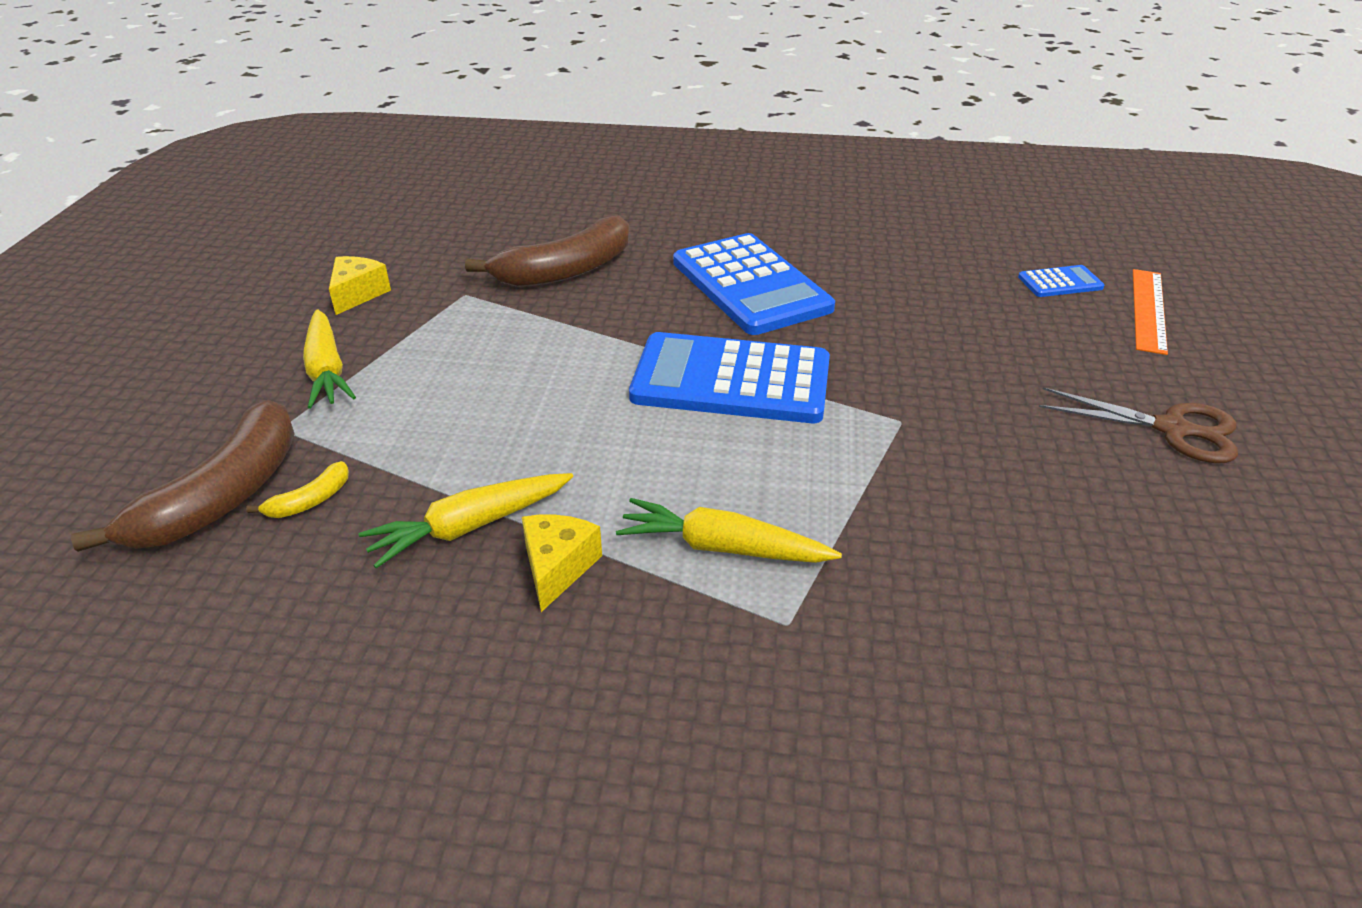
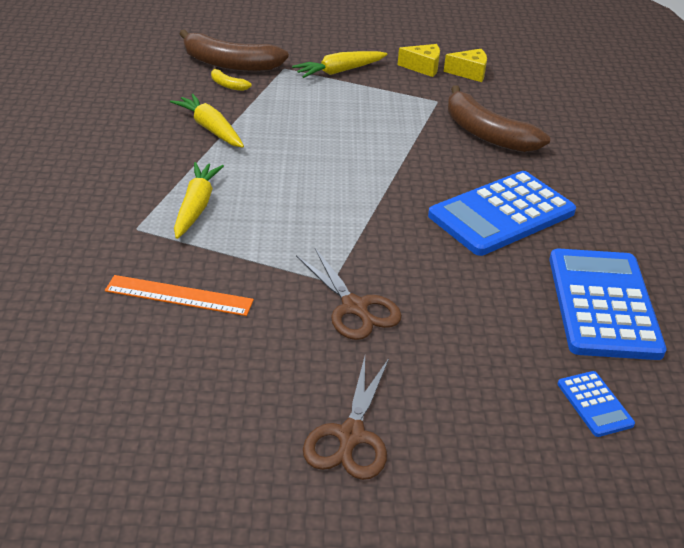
camera: 80 degrees right, 0 degrees up
(557, 567) = (180, 156): yellow cheese -> yellow cheese (469, 73)
(731, 380) = (365, 207): blue calculator -> blue calculator (603, 304)
(951, 407) = (355, 308): none -> brown scissors
(1148, 310) = (565, 465): orange ruler -> orange ruler (179, 295)

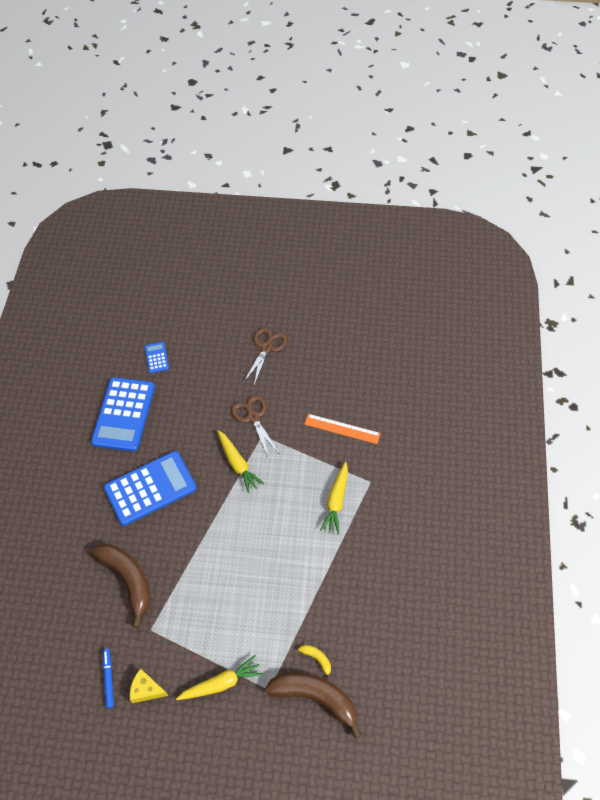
camera: 170 degrees left, 20 degrees up
(210, 128) = (329, 591): yellow carrot -> yellow carrot (238, 464)
(469, 73) = (108, 679): yellow cheese -> blue marker

